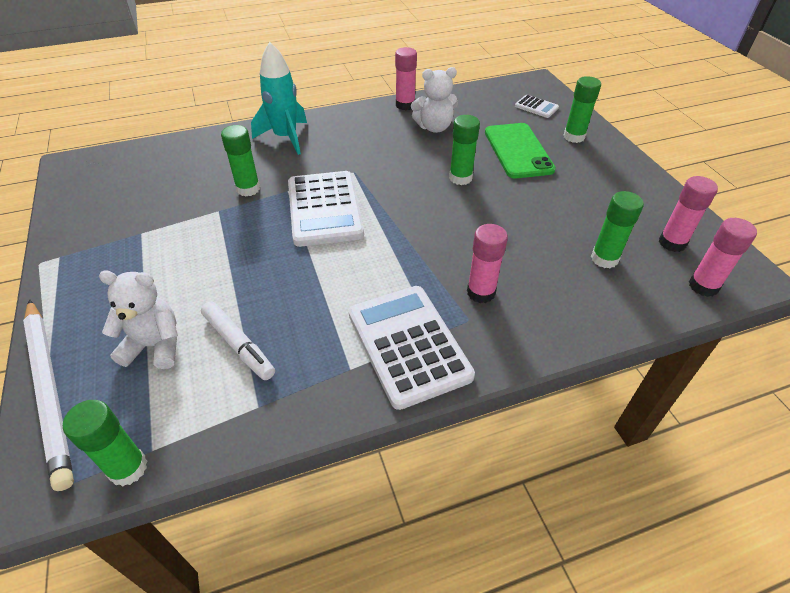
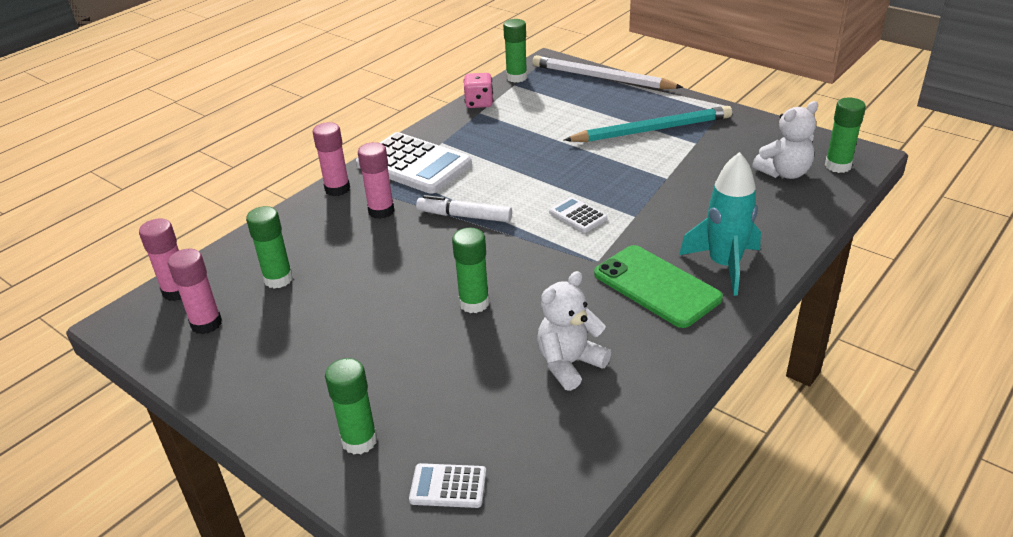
camera: 150 degrees right, 10 degrees down
(145, 267) = (651, 130): none -> turquoise pencil
(155, 346) = (575, 107): white teddy bear -> white teddy bear (784, 173)
(238, 345) = (525, 125): white marker -> white marker (464, 216)
(238, 430) = (479, 103): none -> pink dice
(248, 189) = (671, 202): green glue stick -> green glue stick (838, 166)
(324, 209) = (578, 215): white calculator -> white calculator, size x0.46
(405, 105) = (651, 387): pink glue stick -> pink glue stick (337, 189)
(518, 151) = (429, 375): green phone -> green phone (656, 286)

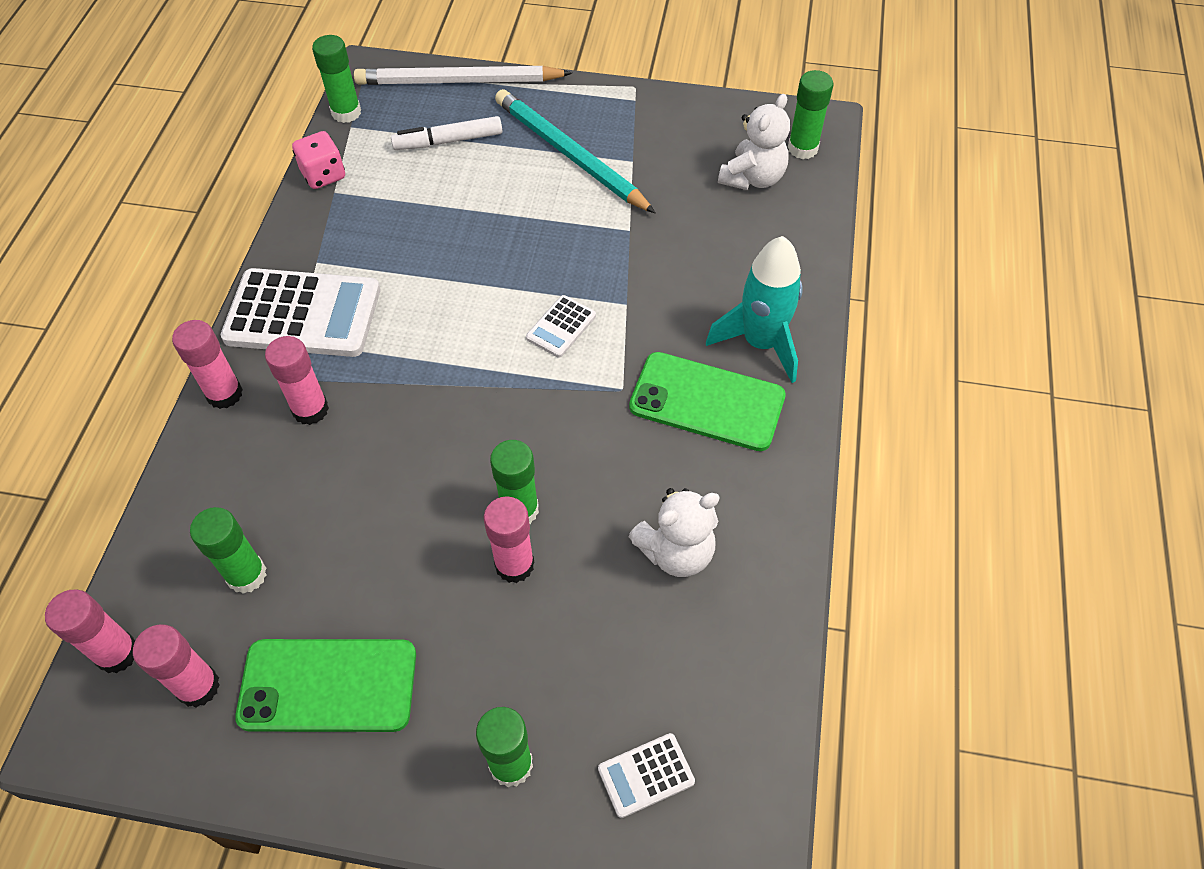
camera: 30 degrees left, 20 degrees up
(280, 351) = (328, 685): none -> green phone
(448, 331) = (514, 565): none -> pink glue stick
(464, 216) = (424, 378): white marker -> white marker (448, 141)
(569, 364) = (676, 552): white teddy bear -> white teddy bear turned 135 degrees counterclockwise
(578, 215) = (561, 327): white calculator -> white calculator turned 75 degrees counterclockwise
(651, 130) = (570, 155): turquoise pencil -> turquoise pencil turned 90 degrees counterclockwise

